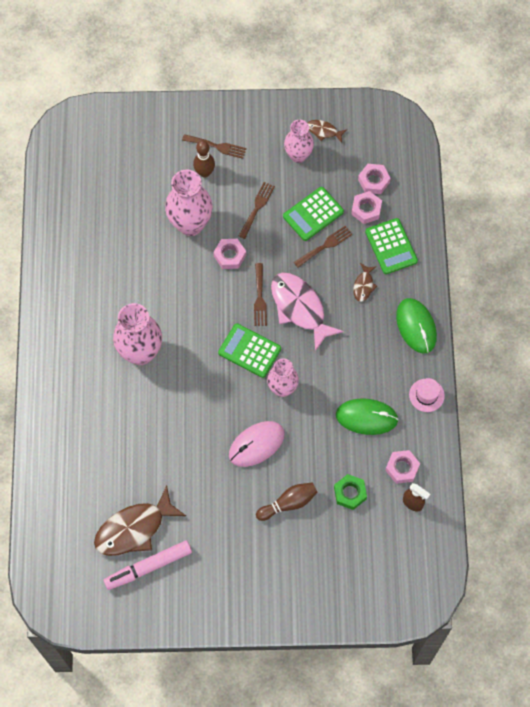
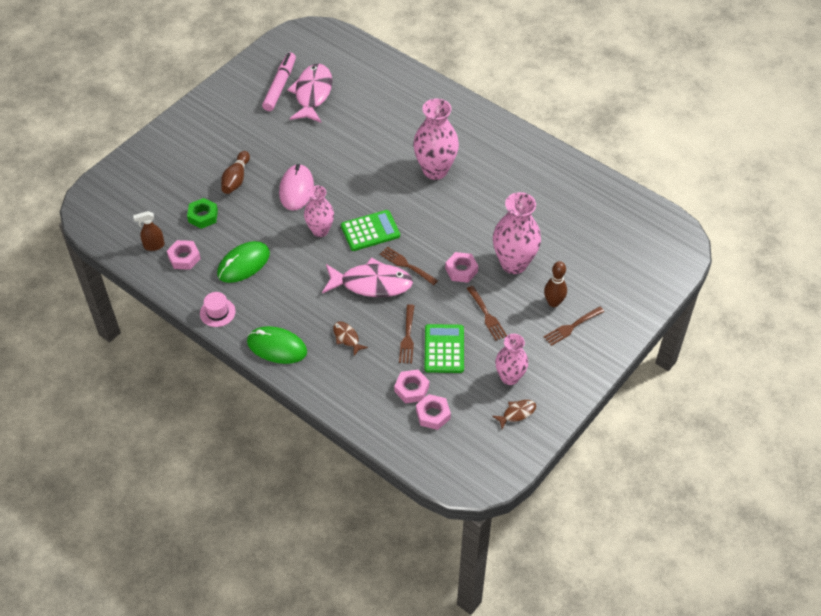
camera: 130 degrees right, 15 degrees down
(134, 529) = (312, 94): brown fish -> pink fish
(391, 246) = (361, 381): green calculator -> none

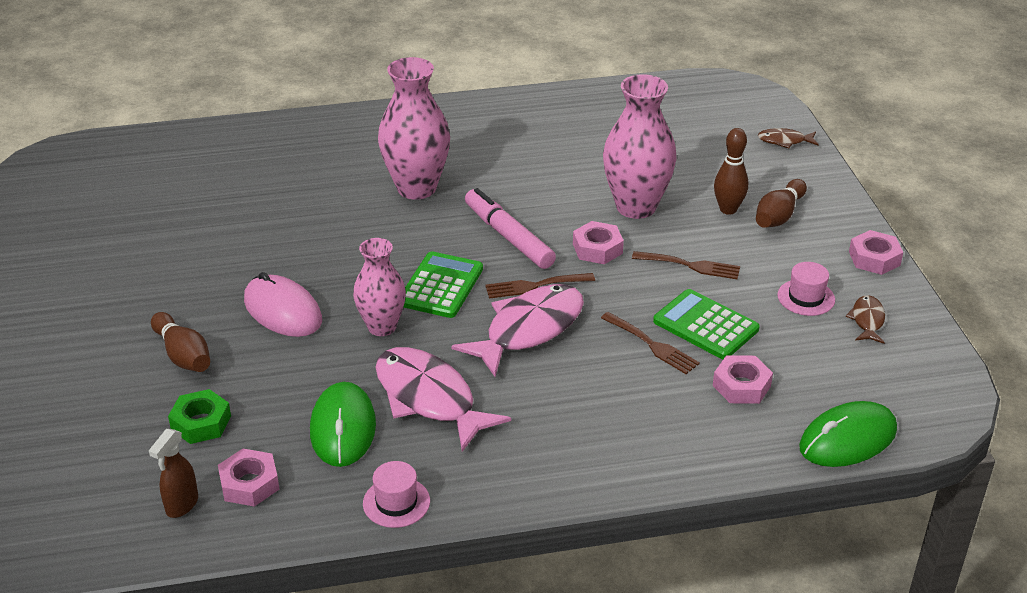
camera: 50 degrees left, 15 degrees down
(277, 347) = (532, 474): green mouse -> green mouse (848, 439)
(280, 86) = (88, 233): pink marker -> pink marker (508, 237)
(312, 94) = (146, 214): pink fish -> pink fish (429, 398)
(347, 338) = (593, 398): brown fish -> brown fish (784, 141)
(433, 414) = (802, 389): pink nut -> pink nut (874, 258)
(509, 377) = (806, 297): pink vase -> pink hat
(571, 327) = (779, 216): brown fork -> brown bowling pin

